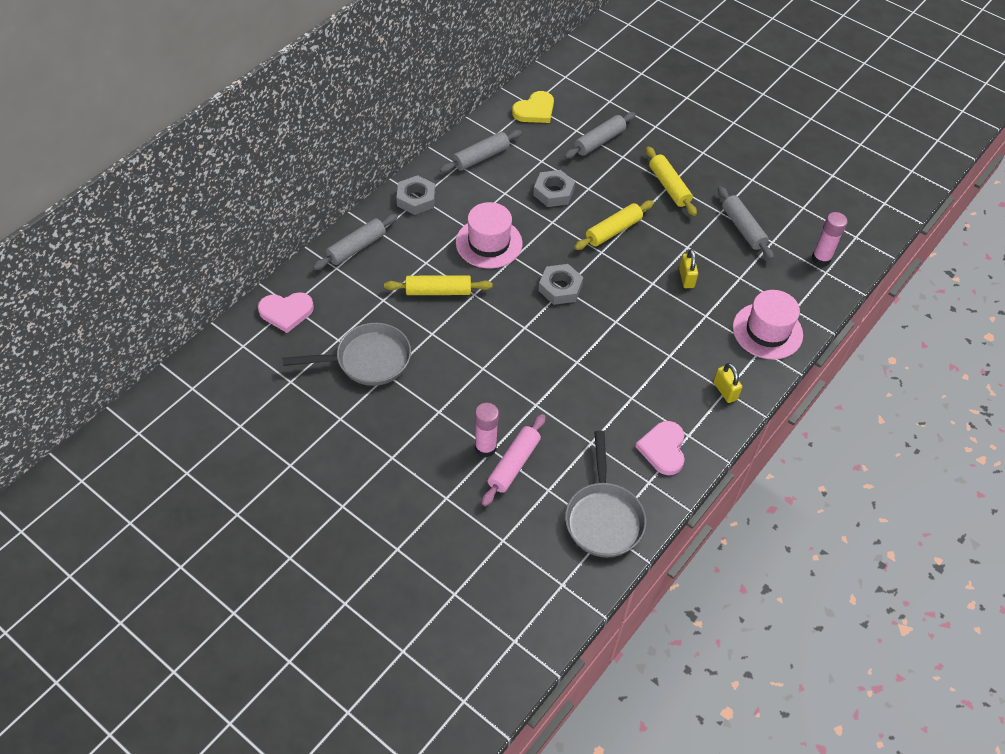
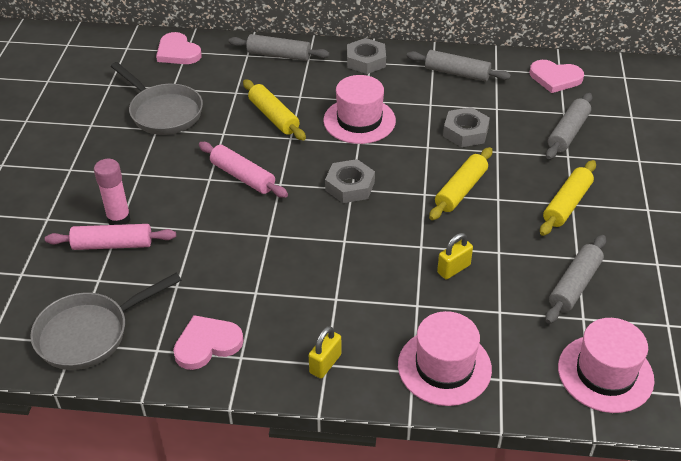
camera: 60 degrees right, 10 degrees down
(497, 346) = (242, 177): none -> pink rolling pin
(535, 110) = (555, 78): yellow heart -> pink heart
(599, 141) = (568, 133): grey rolling pin -> grey rolling pin turned 75 degrees counterclockwise
(613, 231) = (460, 190): yellow rolling pin -> yellow rolling pin turned 75 degrees counterclockwise
(821, 259) = (605, 373): pink glue stick -> pink hat

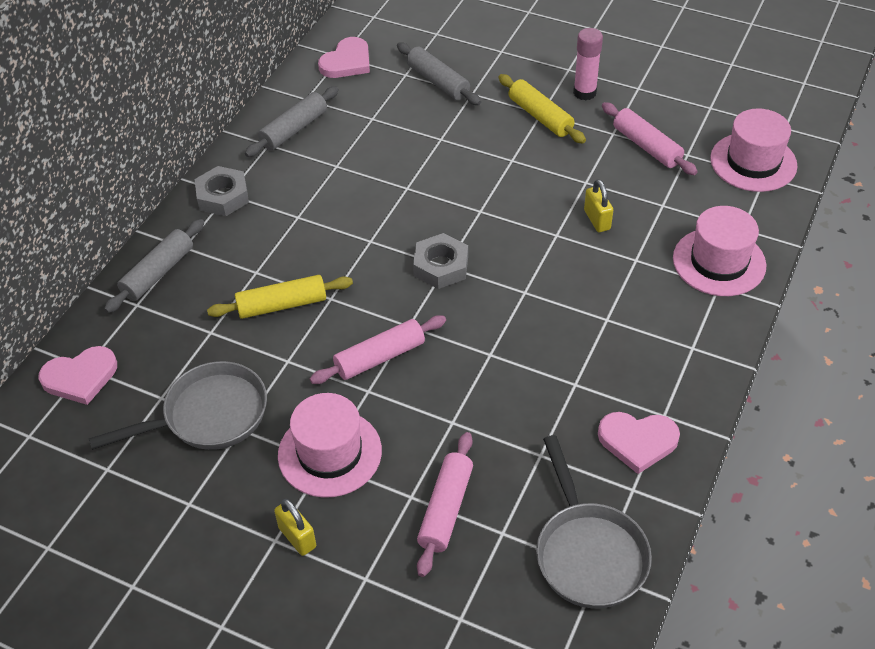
camera: 70 degrees left, 5 degrees up
(119, 219) = (401, 496): pink glue stick -> pink glue stick (584, 93)
(207, 344) = (637, 441): pink heart -> pink heart turned 75 degrees counterclockwise
(325, 364) = (692, 348): yellow padlock -> yellow padlock (297, 537)
(359, 120) = (332, 230): pink hat -> pink hat (330, 453)
(460, 190) = (487, 182): yellow rolling pin -> none
(465, 132) = (398, 152): grey nut -> none
(574, 285) = (646, 146): grey rolling pin -> pink rolling pin

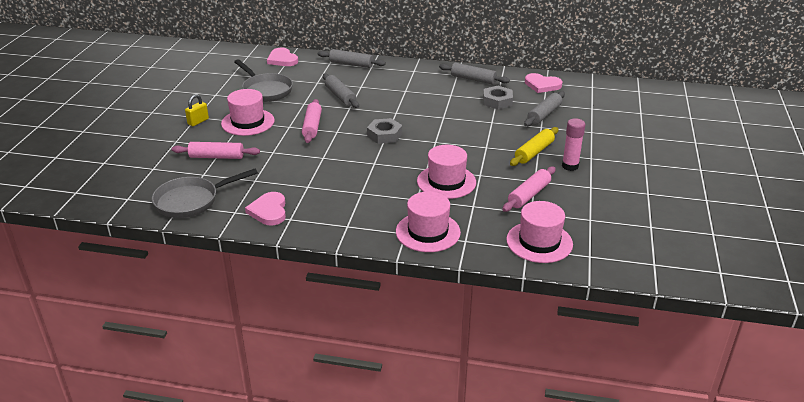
camera: 75 degrees right, 15 degrees down
(223, 196) = (411, 70): grey nut -> grey nut (497, 101)
(282, 305) = (340, 96): yellow rolling pin -> grey rolling pin
(380, 357) = (312, 126): pink rolling pin -> pink rolling pin turned 45 degrees clockwise
(597, 220) = (446, 182): yellow padlock -> pink hat

